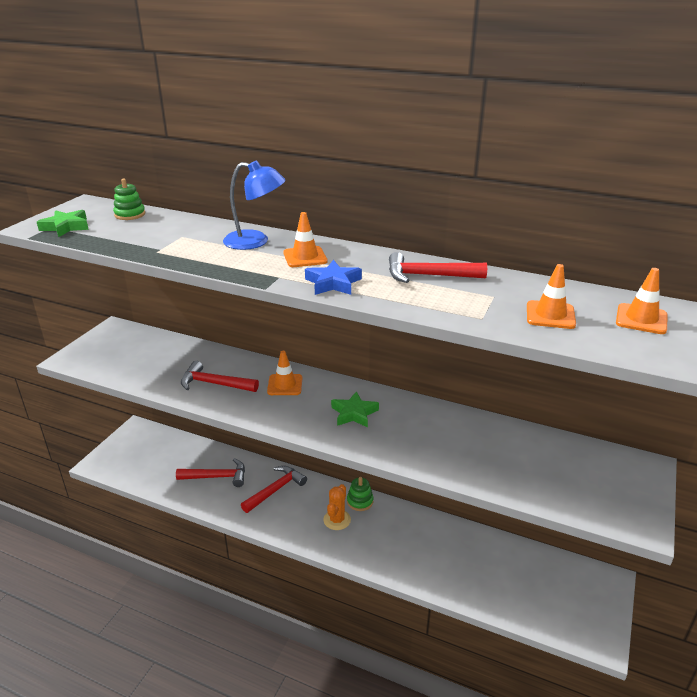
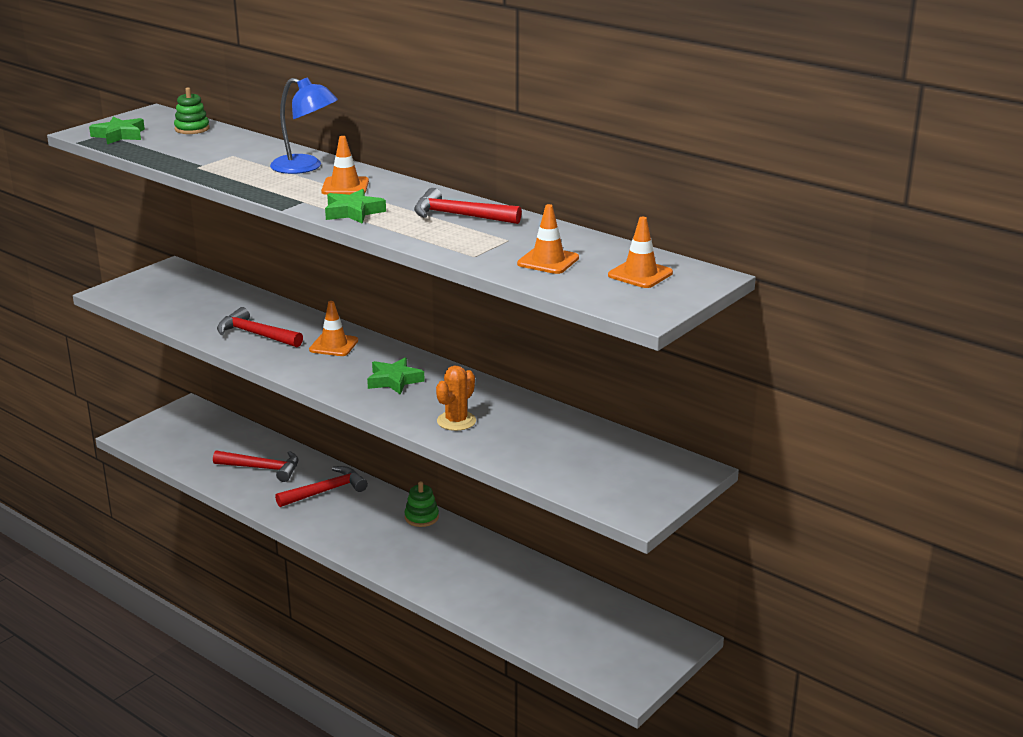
camera: 15 degrees right, 5 degrees down
(333, 283) = (353, 212): blue star -> green star
(337, 520) = (383, 530): orange cactus -> orange cactus (456, 421)

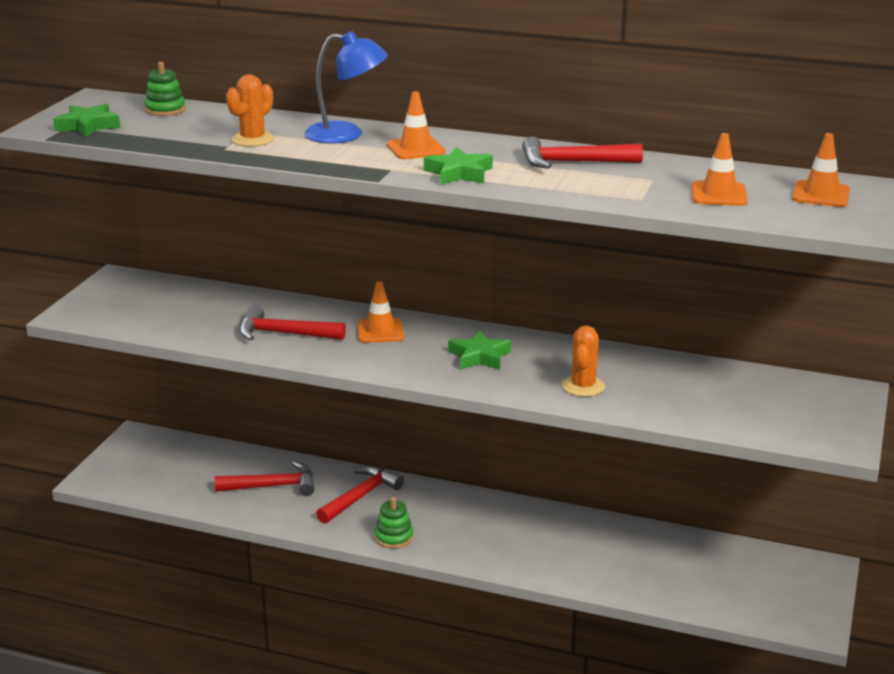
camera: 20 degrees left, 0 degrees up
(227, 162) = (253, 139): none -> orange cactus
(421, 517) = (482, 503): green stacking toy -> green stacking toy (394, 537)

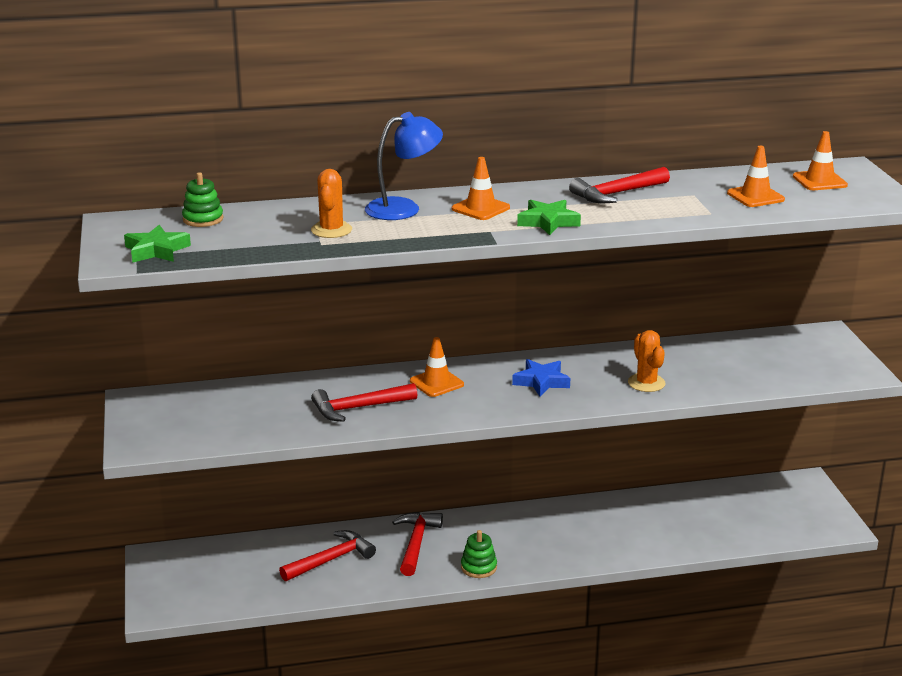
camera: 30 degrees left, 0 degrees up
(479, 356) = (541, 382): green star -> blue star

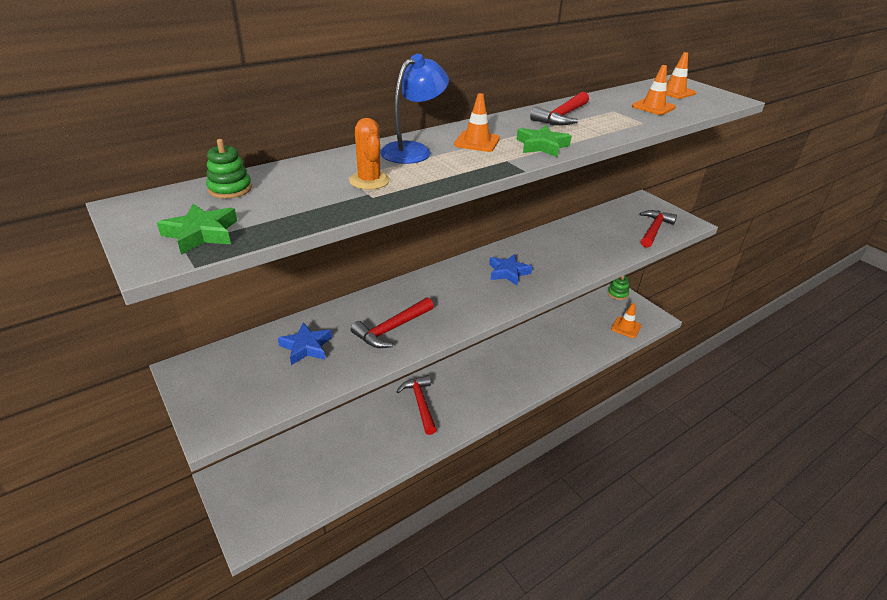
camera: 25 degrees left, 10 degrees up
(259, 405) = (306, 347): none -> blue star
(331, 560) = (367, 437): red hammer -> red hammer (654, 230)
(436, 383) = (435, 291): orange traffic cone -> orange traffic cone (626, 327)
(478, 567) = (474, 411): green stacking toy -> green stacking toy (617, 294)
(646, 383) = (576, 258): orange cactus -> none

